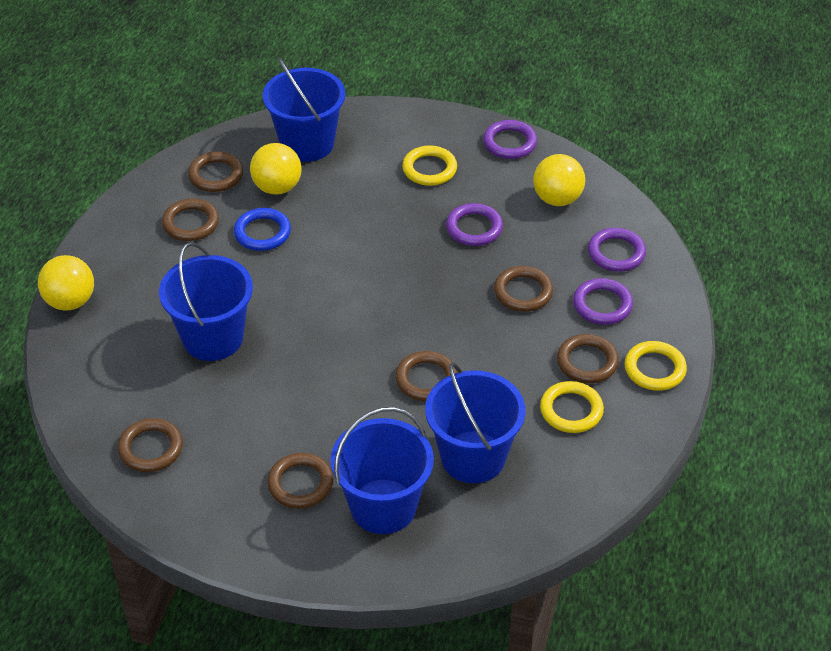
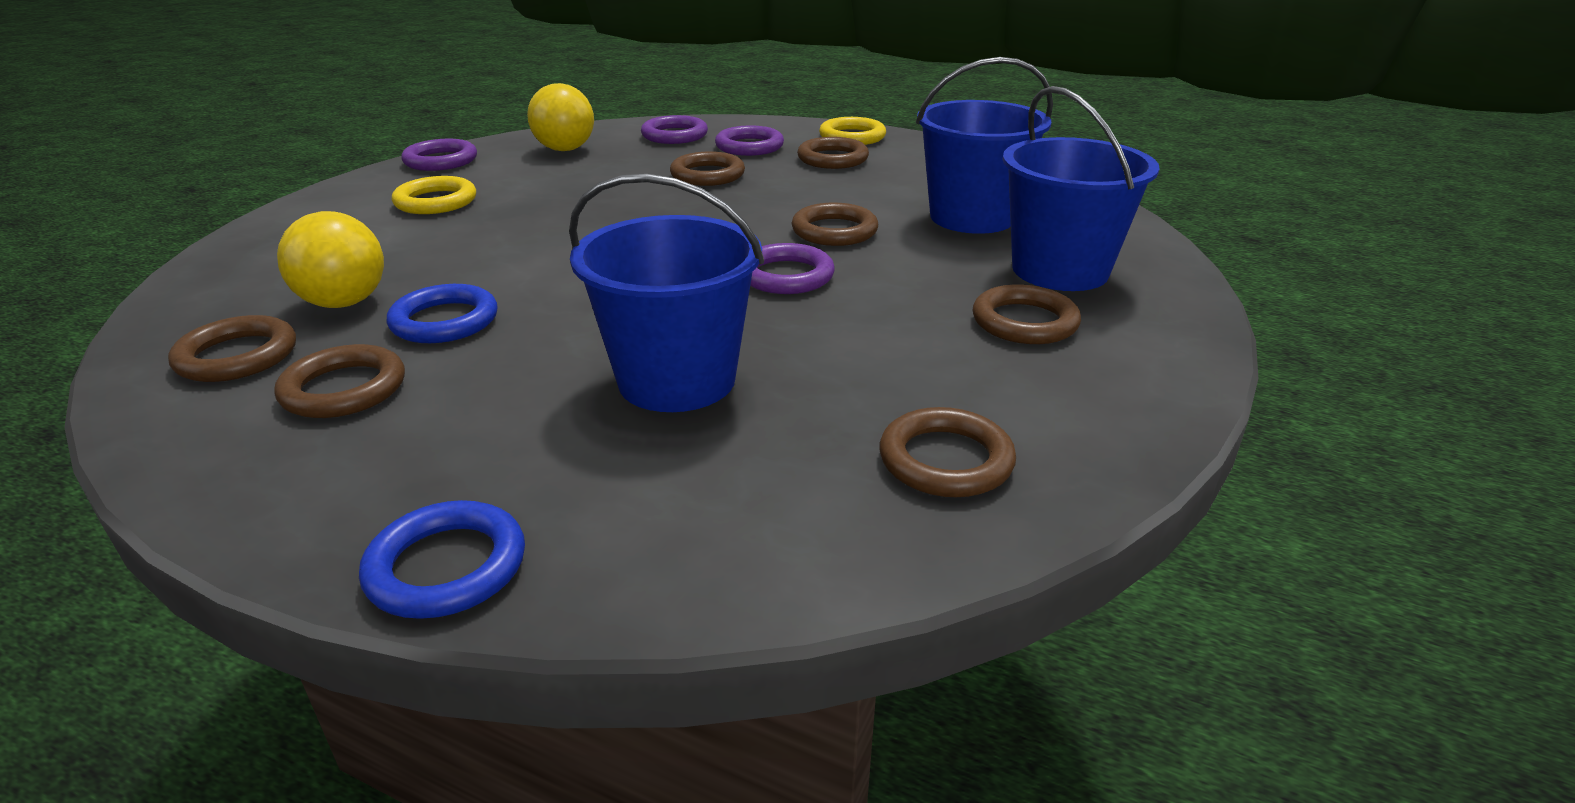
camera: 80 degrees left, 15 degrees down
(70, 301) = (446, 567): yellow ball -> blue ring
(307, 143) = (267, 273): blue bucket -> none
(474, 228) = (576, 188): purple ring -> purple ring (786, 276)
(571, 410) = (903, 170): yellow ring -> none

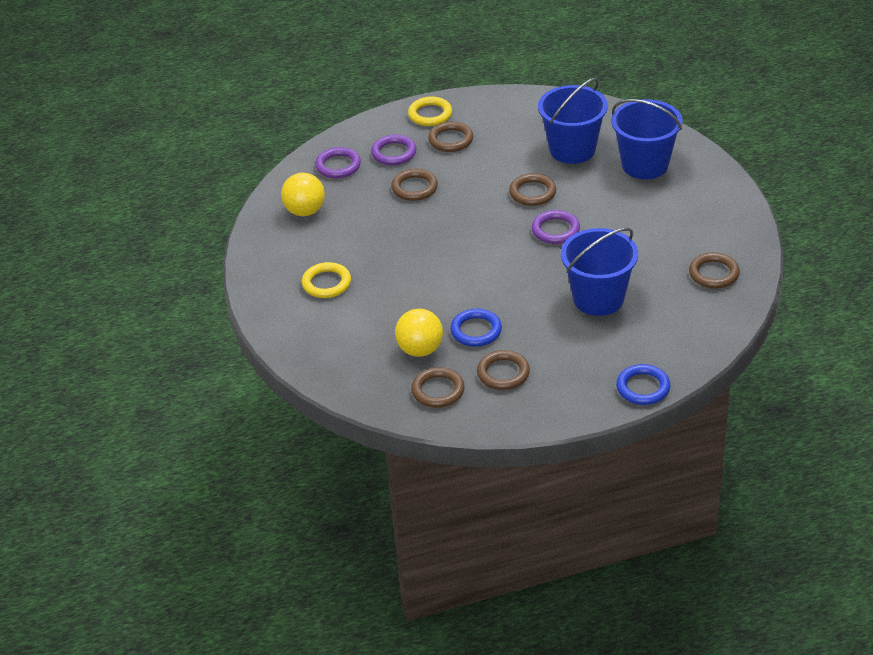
camera: 40 degrees left, 10 degrees up
(441, 161) = (260, 258): purple ring -> none
(1024, 322) = (666, 201): brown ring -> none

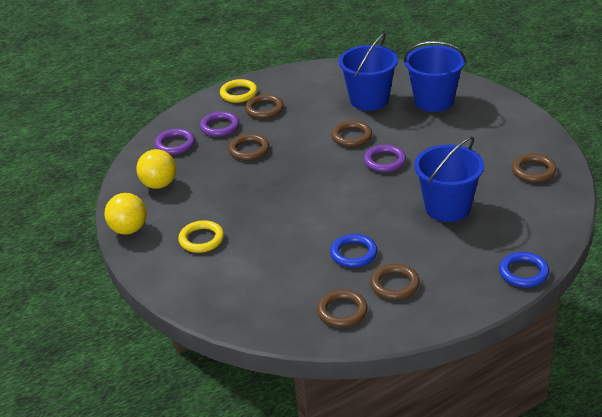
camera: 15 degrees left, 5 degrees down
(420, 350) = (310, 279): yellow ball -> yellow ball (129, 229)

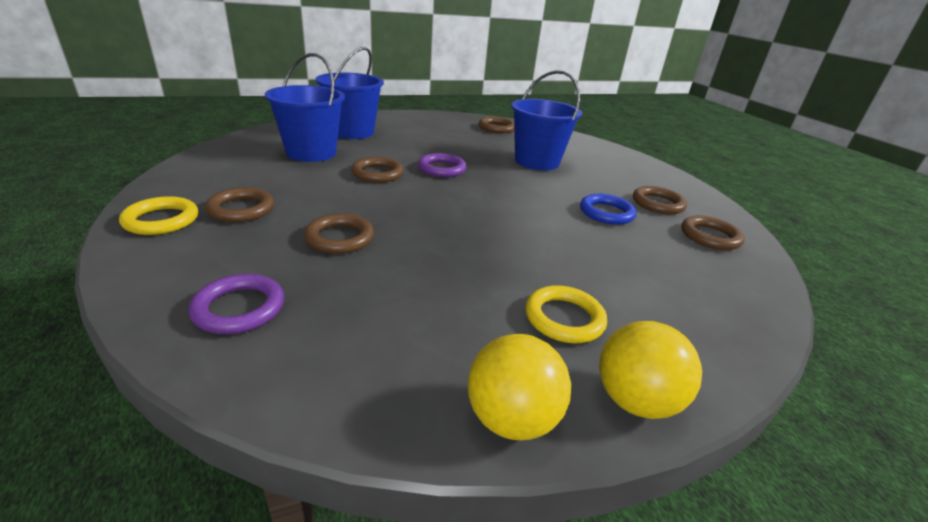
camera: 85 degrees left, 5 degrees down
(159, 184) = (367, 349): yellow ball -> yellow ball (634, 400)
(220, 127) = (240, 252): purple ring -> none
(523, 273) = (633, 157): blue ring -> none

